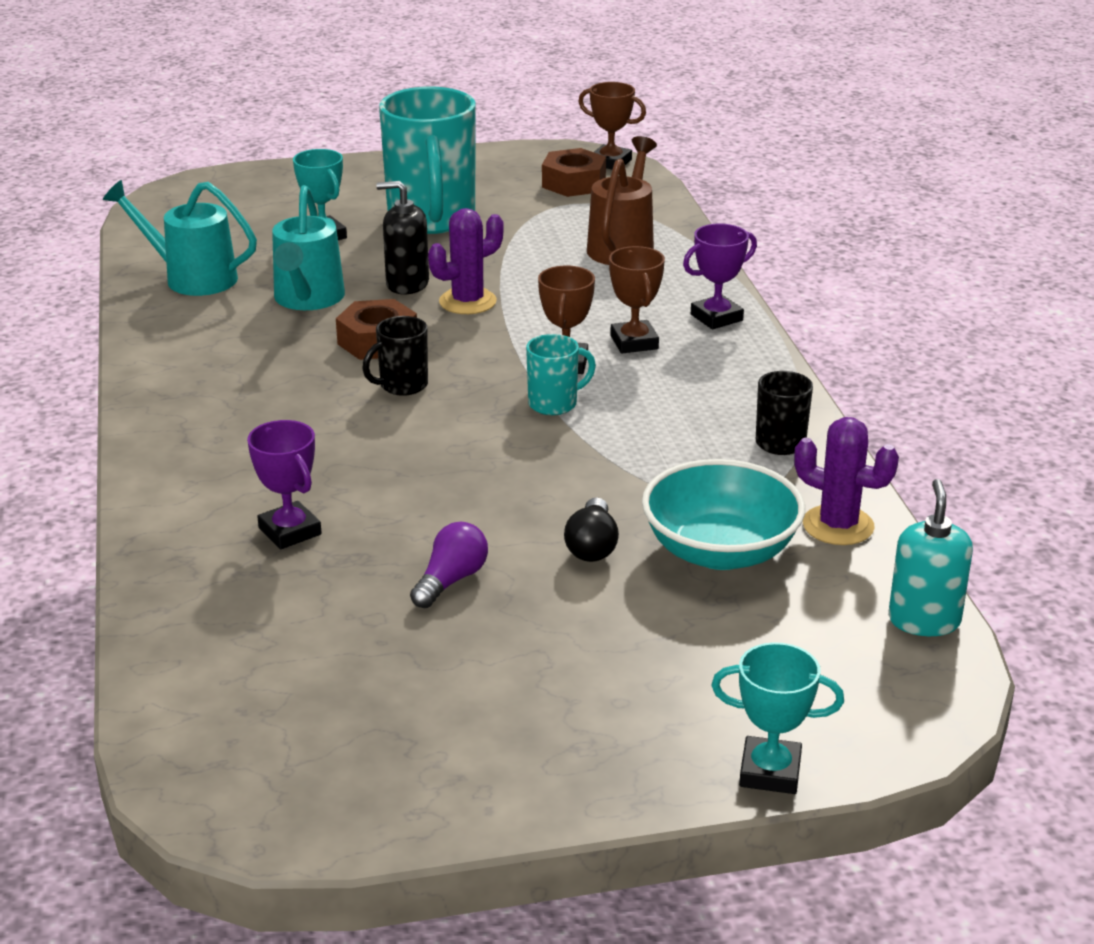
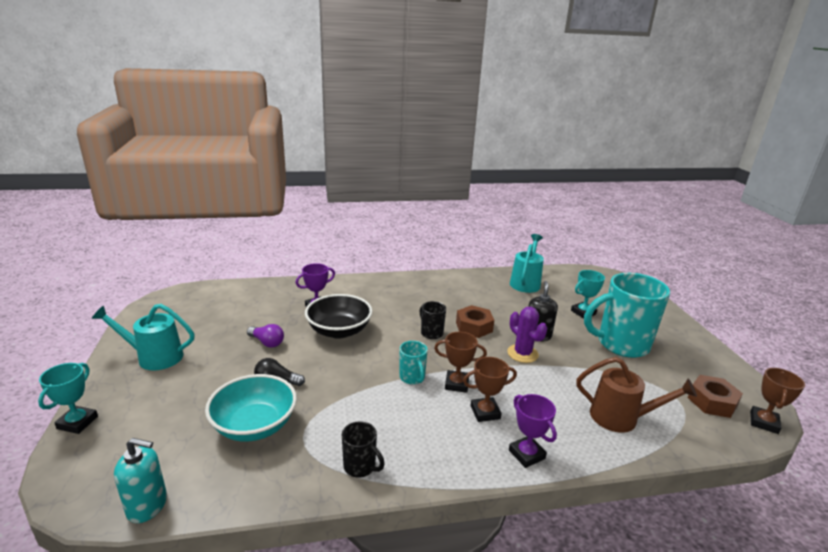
camera: 90 degrees right, 5 degrees down
(307, 300) = (512, 309): turquoise watering can -> turquoise watering can (153, 357)
(398, 491) = (339, 331): none -> black bowl
(838, 526) = (260, 480): purple cactus -> none

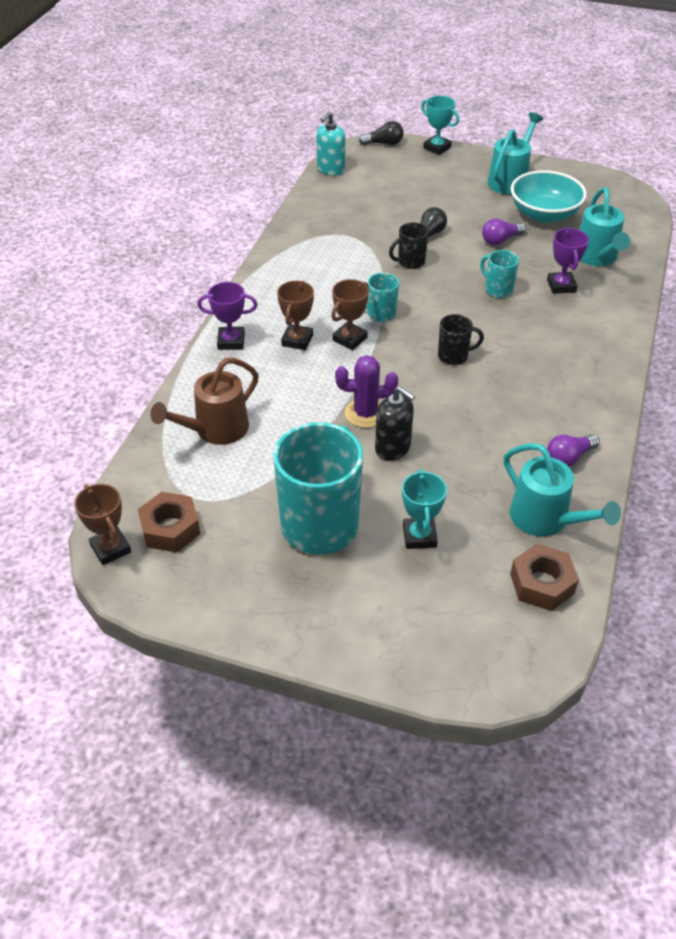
camera: 120 degrees right, 20 degrees up
(62, 475) = (384, 143): none -> black light bulb
(254, 425) = (377, 216): turquoise bowl -> turquoise bowl (544, 214)
(271, 299) = (597, 258): none -> turquoise watering can
(339, 331) = (497, 289): black bowl -> turquoise mug
(360, 467) = (293, 253): black mug -> black mug (410, 262)
(474, 327) = (447, 398): brown nut -> brown nut (542, 583)
(477, 283) = (568, 458): none -> purple light bulb

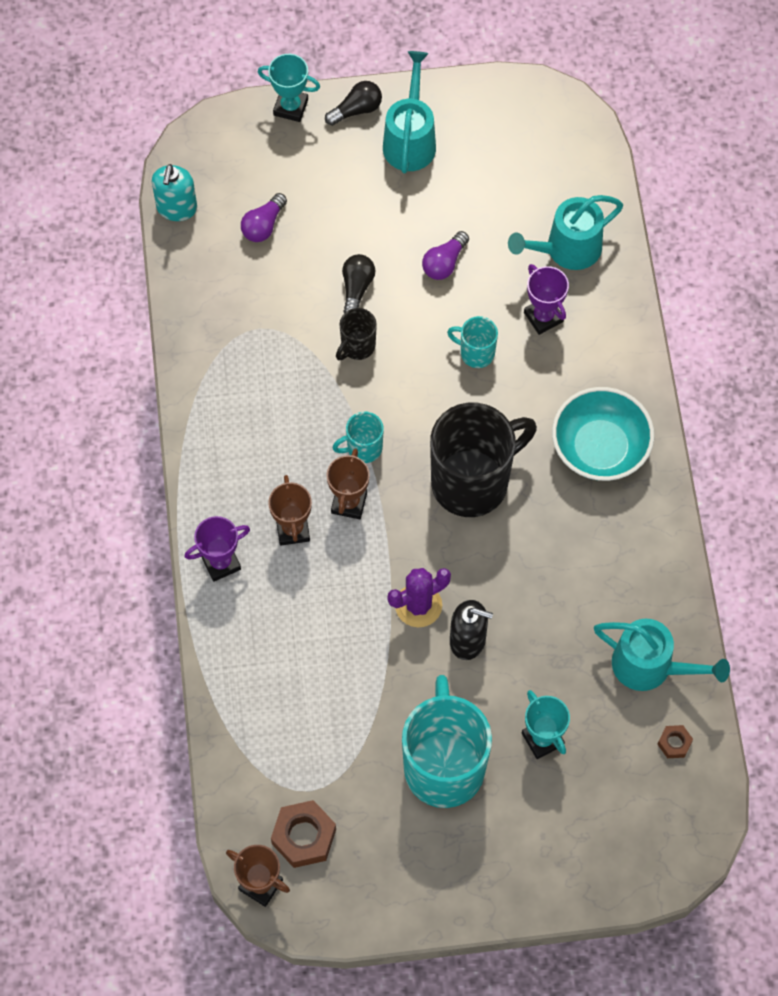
camera: 25 degrees left, 20 degrees up
(215, 430) = (276, 696): brown watering can -> none
(384, 143) = (218, 125): black light bulb -> black light bulb (356, 110)
(454, 356) = (472, 481): black mug -> black mug, size x2.20
(542, 583) = (674, 743): brown nut -> brown nut, size x0.53
(544, 214) = (476, 192): turquoise bowl -> turquoise bowl (600, 448)
(568, 458) = (643, 577): purple light bulb -> purple light bulb (263, 225)
(597, 258) = (566, 250): turquoise watering can -> turquoise watering can turned 90 degrees clockwise

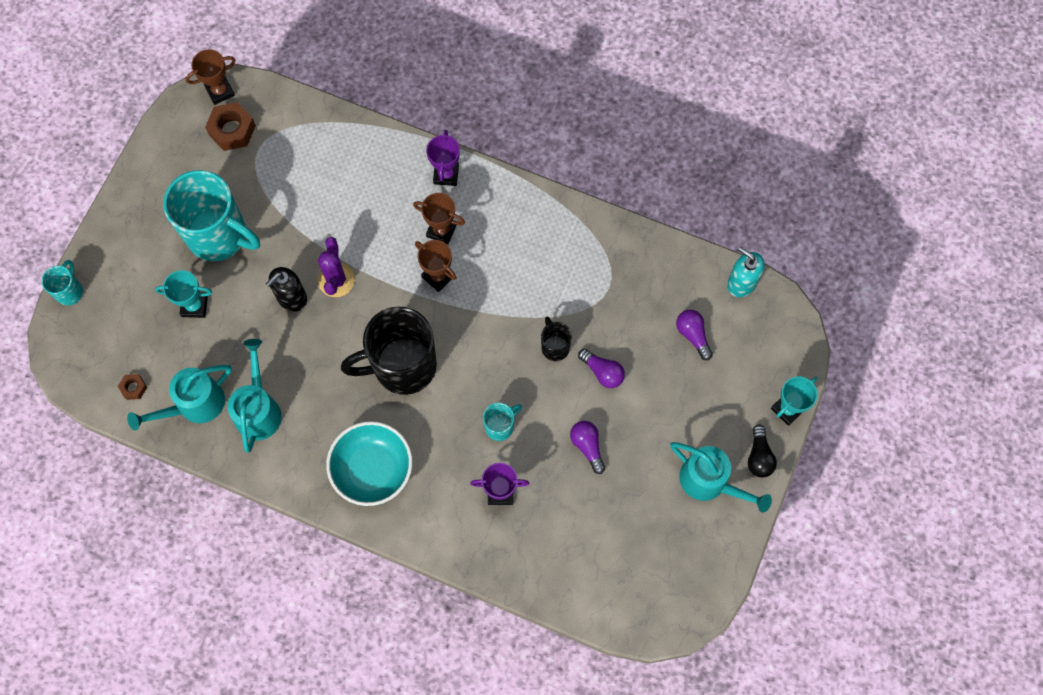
camera: 120 degrees right, 5 degrees up
(356, 288) = (602, 372): black light bulb -> purple light bulb
(363, 448) = (473, 307): turquoise mug -> turquoise mug (70, 291)
(472, 481) = (402, 366): black mug -> black mug turned 75 degrees clockwise
(566, 250) = (546, 543): turquoise watering can -> turquoise watering can (258, 409)

